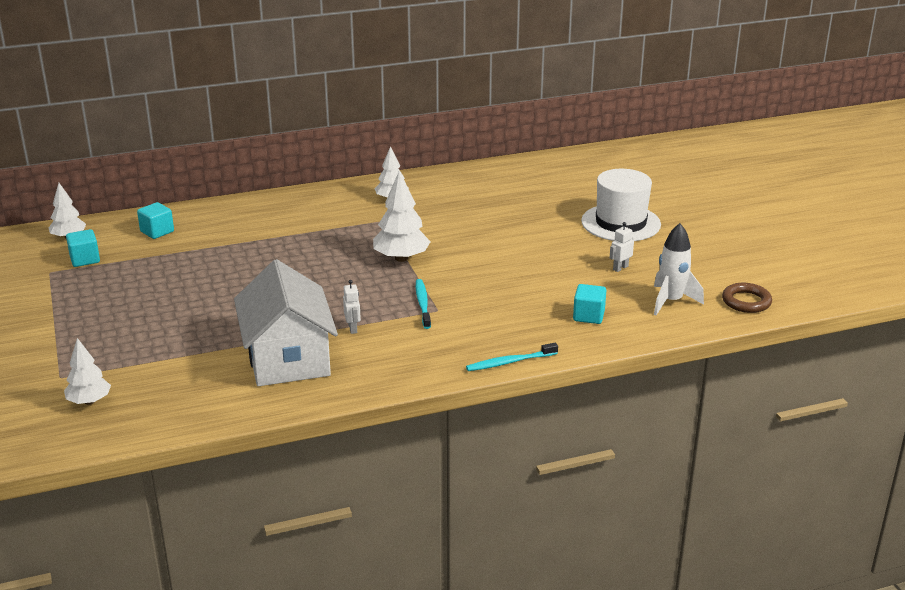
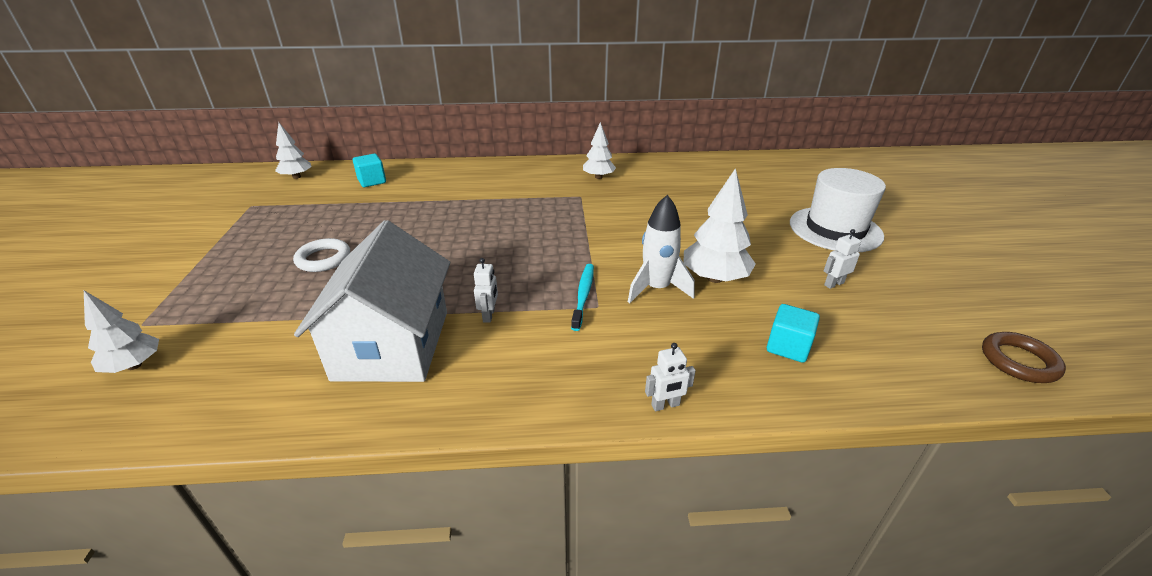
camera: 15 degrees right, 5 degrees up
(85, 259) = (290, 198): turquoise cube -> none
(174, 308) = (323, 259): none -> white ring
(401, 258) = (582, 237): white tree -> white tree (714, 278)
(509, 362) = (665, 405): turquoise toothbrush -> white robot
(671, 301) = (905, 343): white rocket -> white rocket (656, 289)

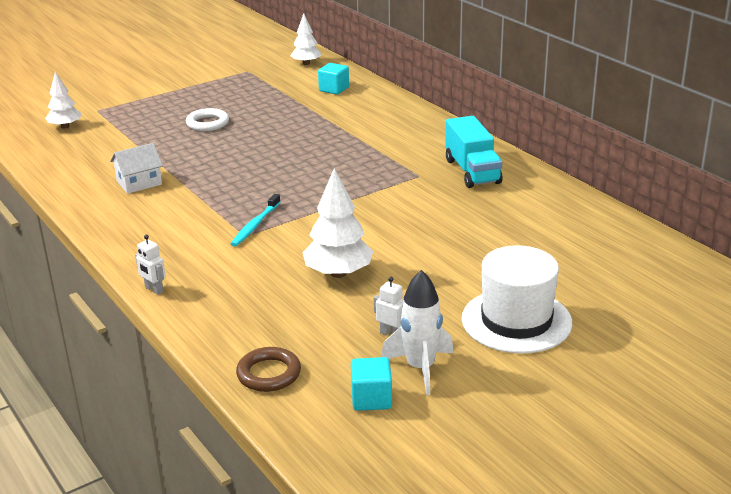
camera: 60 degrees right, 5 degrees down
(392, 344) = (139, 183): white house -> white house, size x0.48
(489, 315) = (197, 200): white robot -> none
(583, 295) = (255, 225): turquoise toothbrush -> turquoise toothbrush turned 135 degrees clockwise
(598, 177) = (472, 171): white tree -> turquoise truck
(656, 289) = (294, 252): white rocket -> white rocket (420, 368)
(788, 347) = (264, 325): turquoise cube -> turquoise cube (371, 399)
(1019, 361) = (347, 447): brown ring -> brown ring (269, 374)

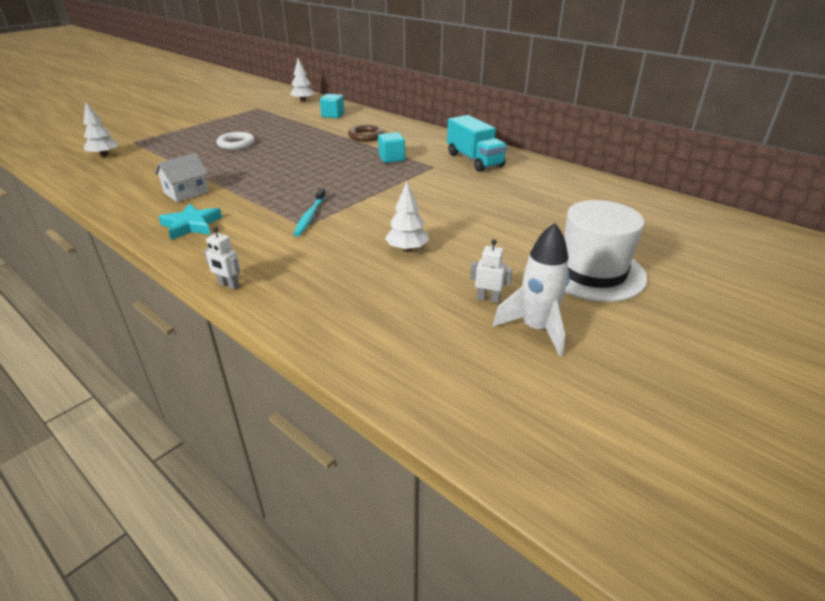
camera: 15 degrees left, 5 degrees up
(135, 222) = (191, 225): none -> turquoise star
(269, 374) = (385, 357): brown ring -> brown ring (366, 136)
(338, 273) = (407, 249): white tree -> white tree, size x0.65
(371, 399) = (507, 369): turquoise cube -> turquoise cube (391, 158)

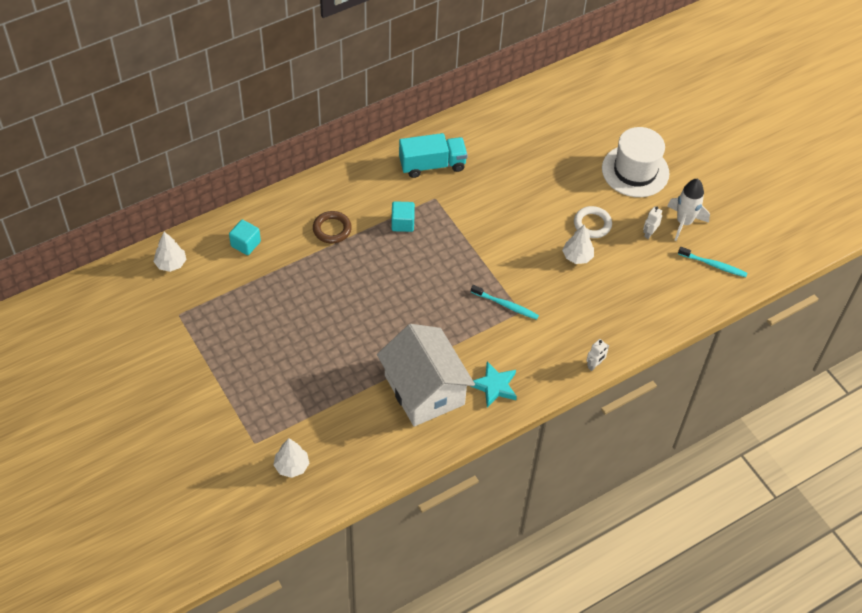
camera: 75 degrees left, 20 degrees up
(186, 192) = (424, 390): white house -> white house, size x2.07
(236, 144) = (307, 344): white ring -> white ring (592, 224)
(469, 375) = (714, 265): none -> turquoise toothbrush

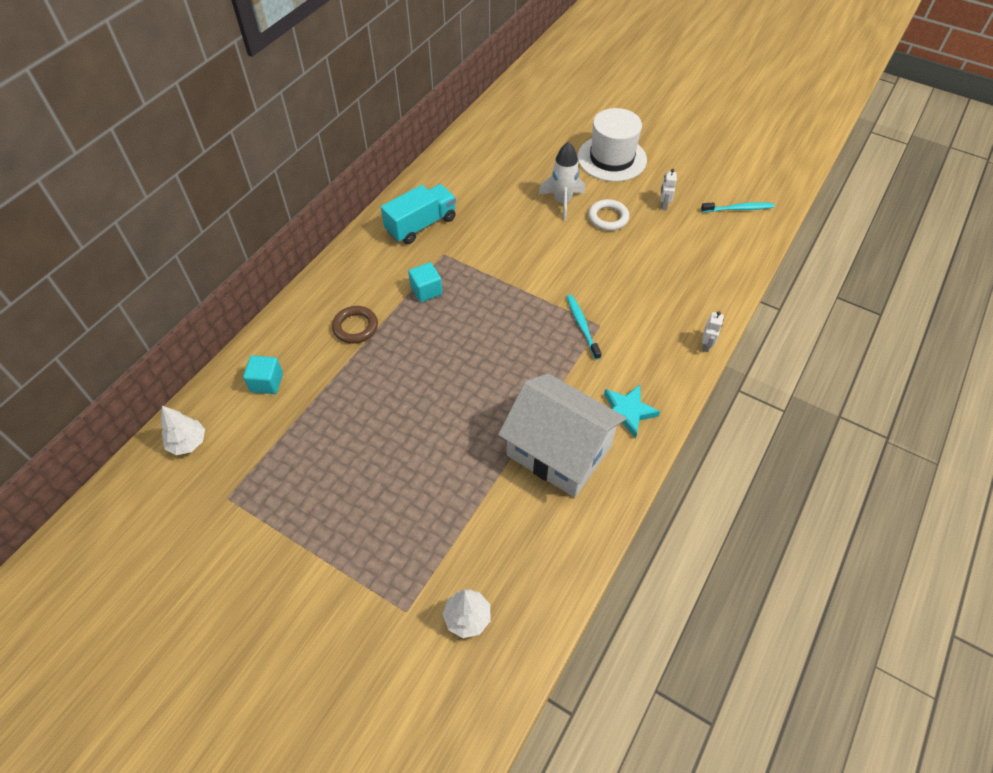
camera: 25 degrees left, 0 degrees up
(506, 305) = (582, 325): turquoise toothbrush -> turquoise toothbrush turned 105 degrees counterclockwise
(577, 257) = (615, 252): white tree -> none
(684, 222) = (685, 184): white rocket -> white rocket (562, 202)

